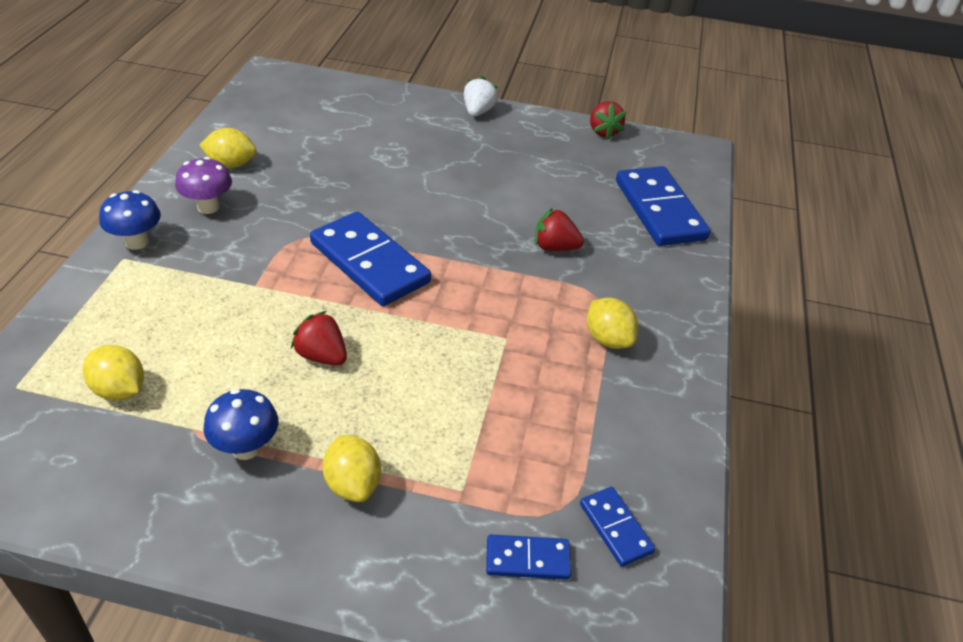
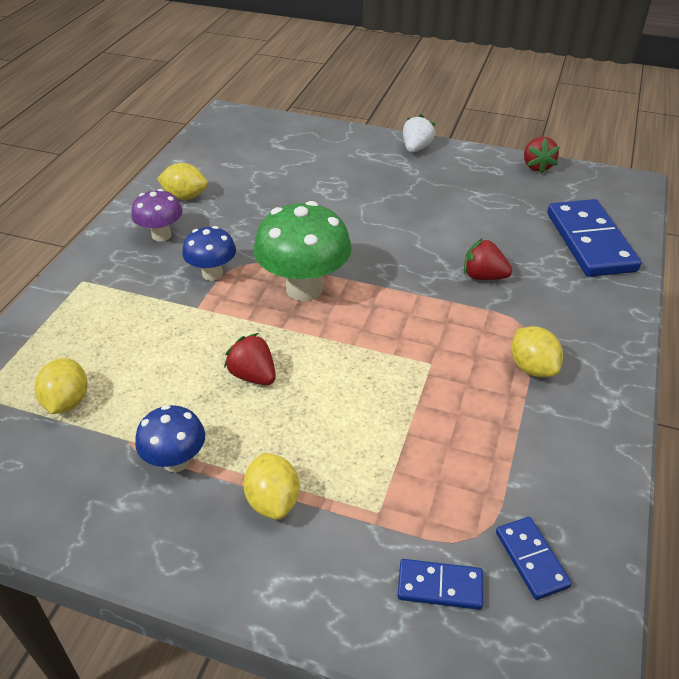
camera: 10 degrees right, 0 degrees up
(119, 390) = (67, 401): yellow lemon -> yellow lemon turned 45 degrees clockwise
(137, 242) = (95, 266): blue mushroom -> blue mushroom (212, 274)
(369, 263) = (304, 288): blue domino -> green mushroom

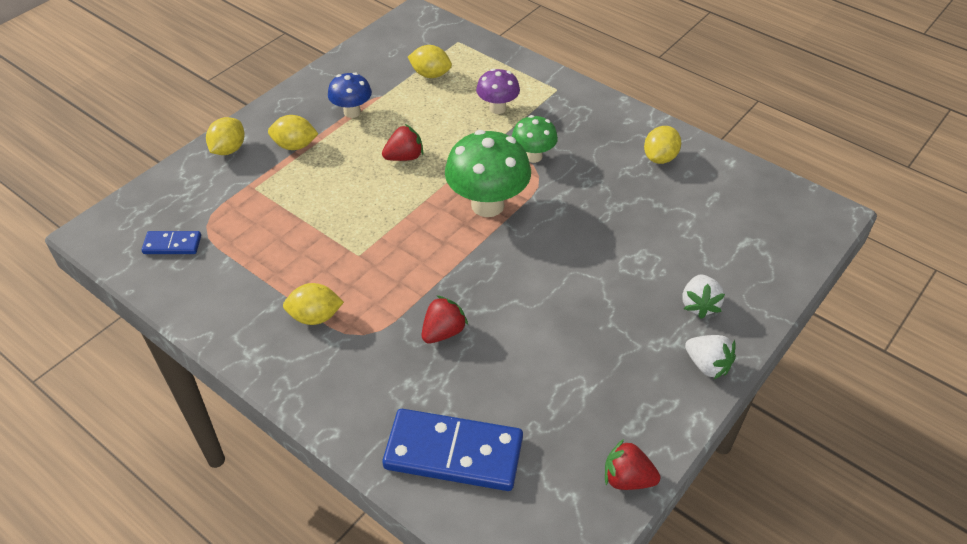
camera: 110 degrees right, 5 degrees up
(161, 235) = (601, 135): purple mushroom -> purple mushroom (497, 108)
(212, 274) = (533, 156): blue mushroom -> green mushroom
(314, 587) = (228, 149): none -> yellow lemon
(360, 157) = (699, 305): none -> white strawberry
(440, 586) = (189, 198): blue domino -> none

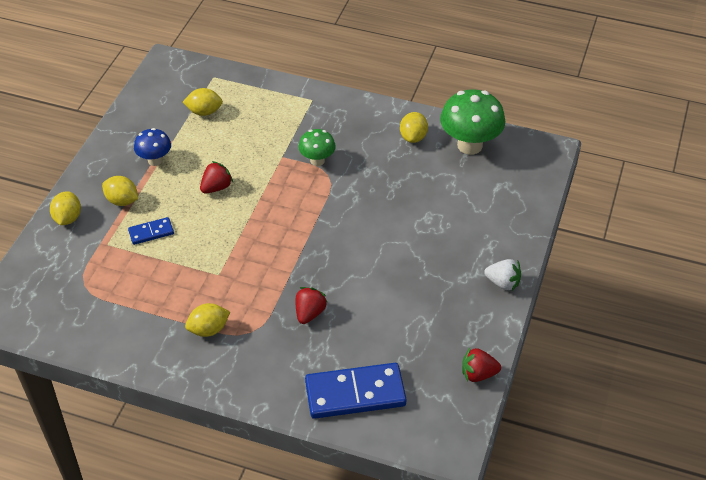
camera: 20 degrees left, 0 degrees up
(172, 244) = (65, 307): blue domino -> blue domino (151, 232)
(295, 146) = (122, 201): yellow lemon -> yellow lemon turned 45 degrees clockwise
(487, 205) = (299, 209): green mushroom -> green mushroom (469, 145)
(497, 108) = (272, 127): purple mushroom -> none
(699, 305) = (482, 242): white strawberry -> none

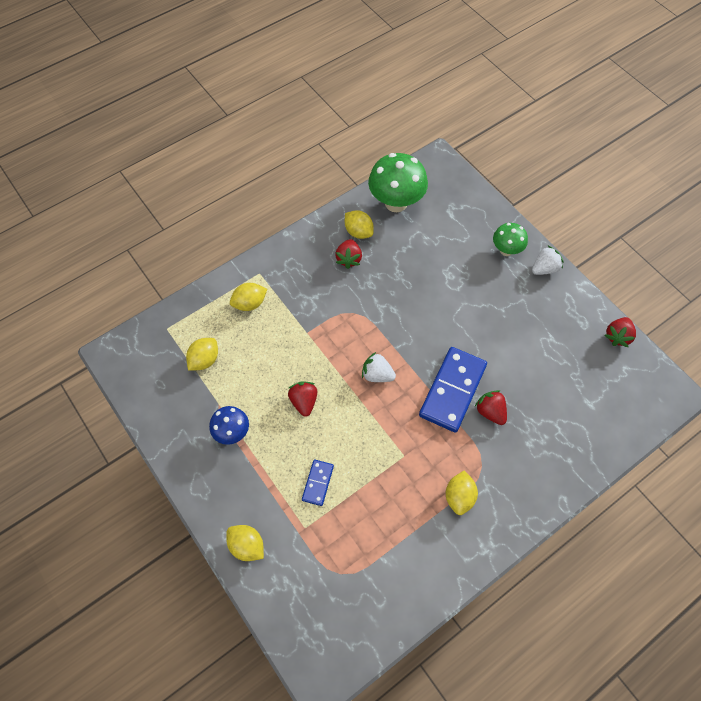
camera: 55 degrees left, 15 degrees up
(122, 201) = (261, 487): yellow lemon -> yellow lemon (250, 303)
(280, 219) = (377, 374): none -> white strawberry
(317, 160) = (332, 310): green mushroom -> green mushroom (506, 250)
(355, 393) = (588, 427): blue domino -> blue domino (452, 390)
(379, 145) = (349, 259): none -> red strawberry

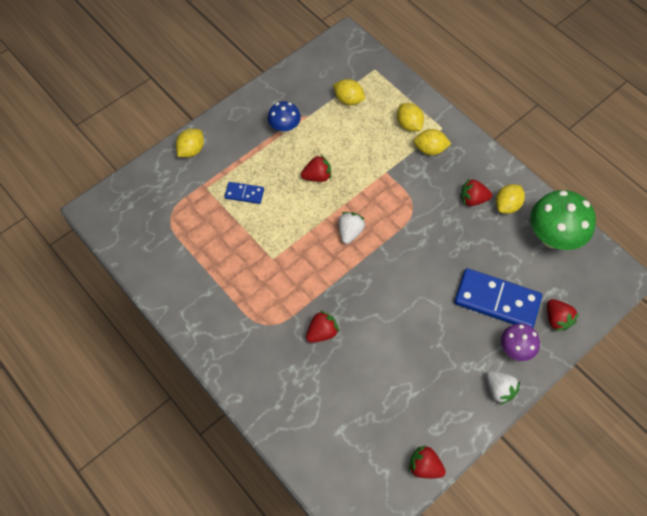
camera: 85 degrees right, 0 degrees up
(452, 390) = (341, 297): blue domino -> blue domino (497, 300)
(459, 496) = (237, 305): yellow lemon -> yellow lemon (430, 149)
(477, 214) = (556, 319): none -> red strawberry
(506, 250) = (515, 349): green mushroom -> purple mushroom

